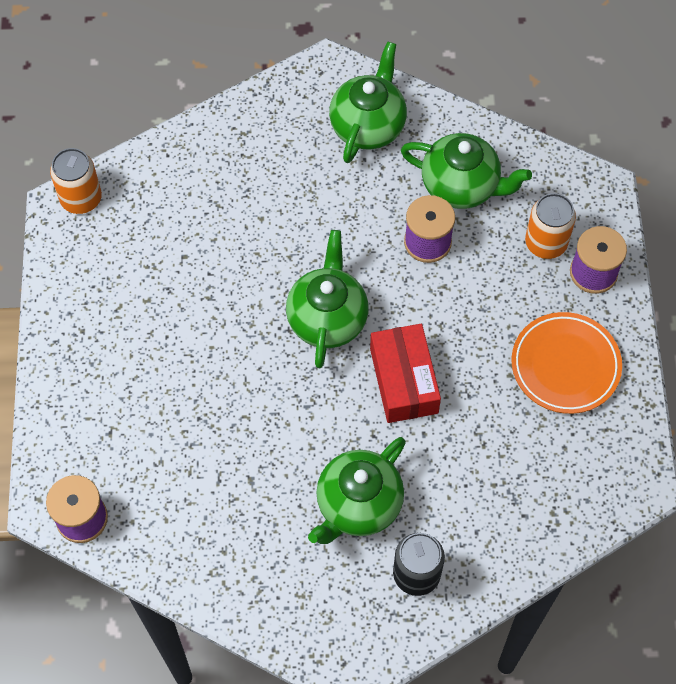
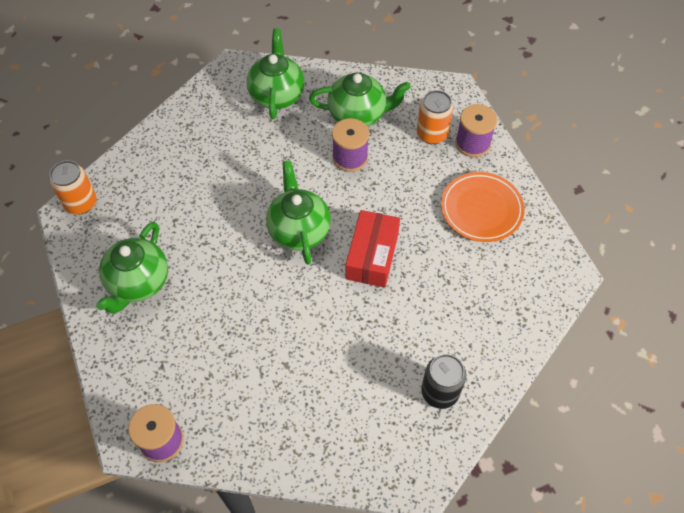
camera: 20 degrees left, 5 degrees down
(358, 504) = (375, 355): green teapot -> green teapot (138, 282)
(403, 380) = (372, 256): red box -> red box turned 45 degrees clockwise

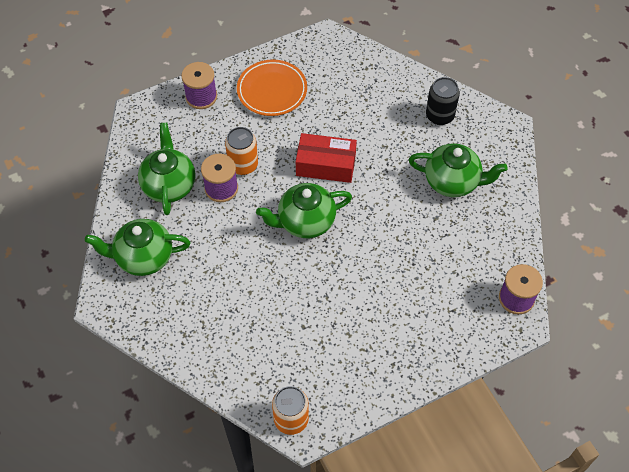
camera: 95 degrees left, 0 degrees up
(138, 282) = (375, 345): green teapot -> green teapot (452, 182)
(432, 134) = (191, 126): orange can -> orange can (243, 165)

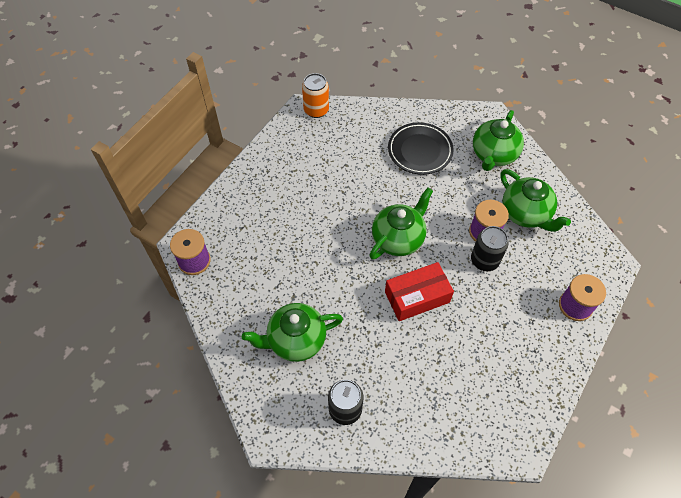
camera: 150 degrees right, 0 degrees up
(143, 257) = (493, 155): green teapot -> green teapot turned 150 degrees clockwise
(214, 301) = (420, 151): none -> black plate
(243, 165) = (484, 260): orange can -> black can
(272, 91) = (521, 348): orange plate -> none

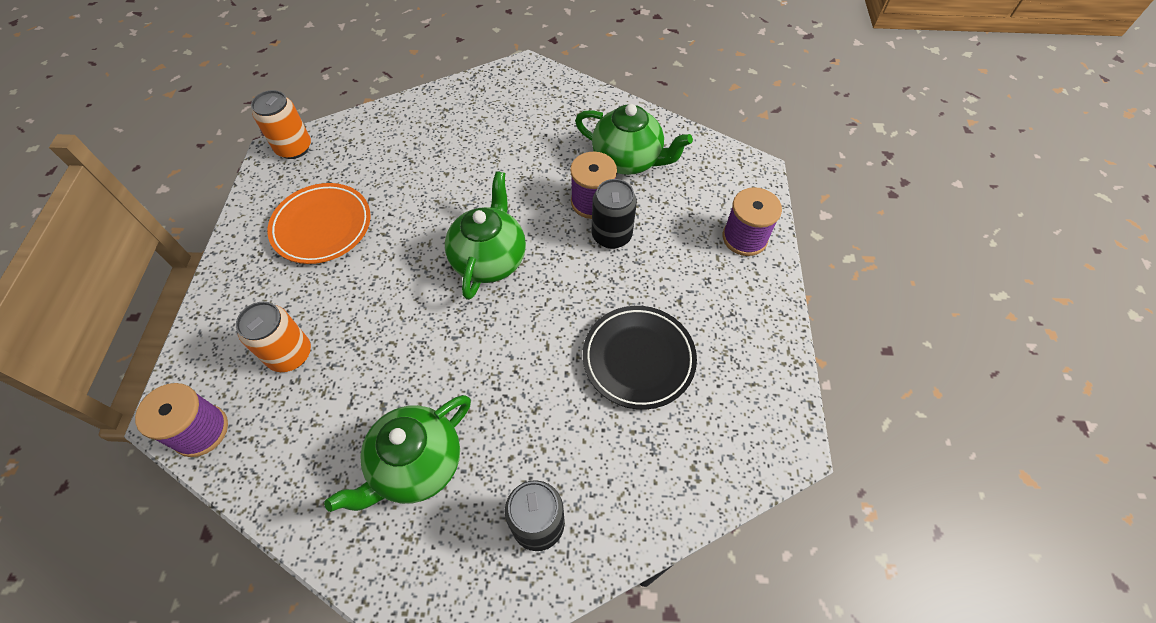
camera: 30 degrees left, 0 degrees up
(257, 241) = (290, 354): none -> orange can
(309, 170) = (322, 227): none -> orange plate
(417, 297) = (553, 320): red box -> none
(420, 151) = (460, 142): black plate -> black plate (638, 359)
(493, 155) = (553, 110): green teapot -> none

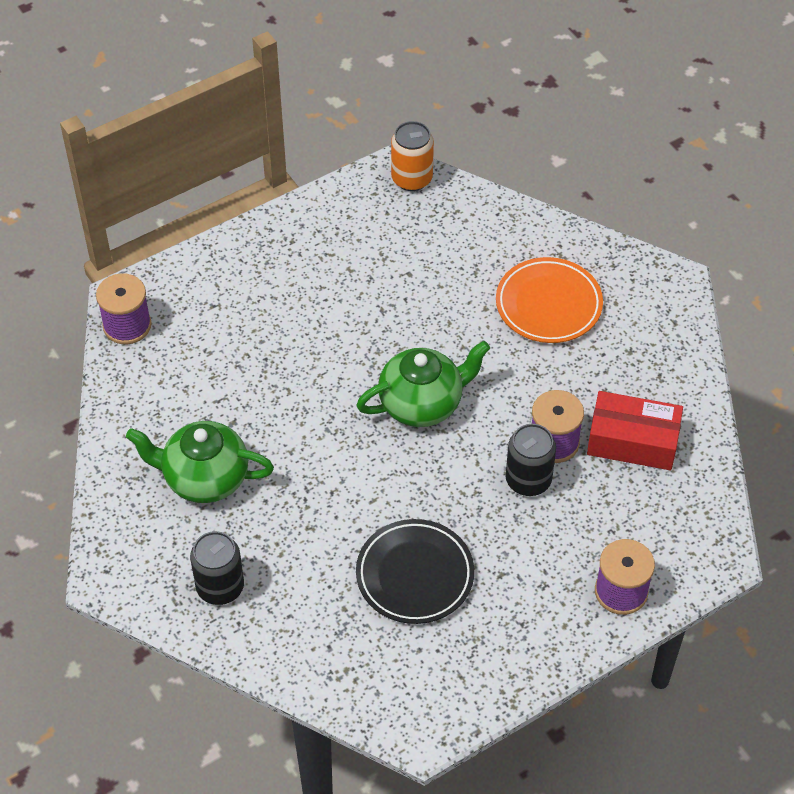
camera: 55 degrees right, 5 degrees down
(290, 354) = (225, 331): orange can -> none
(322, 227) = (351, 262): orange plate -> orange plate (548, 304)
(628, 160) = (632, 441): green teapot -> red box

